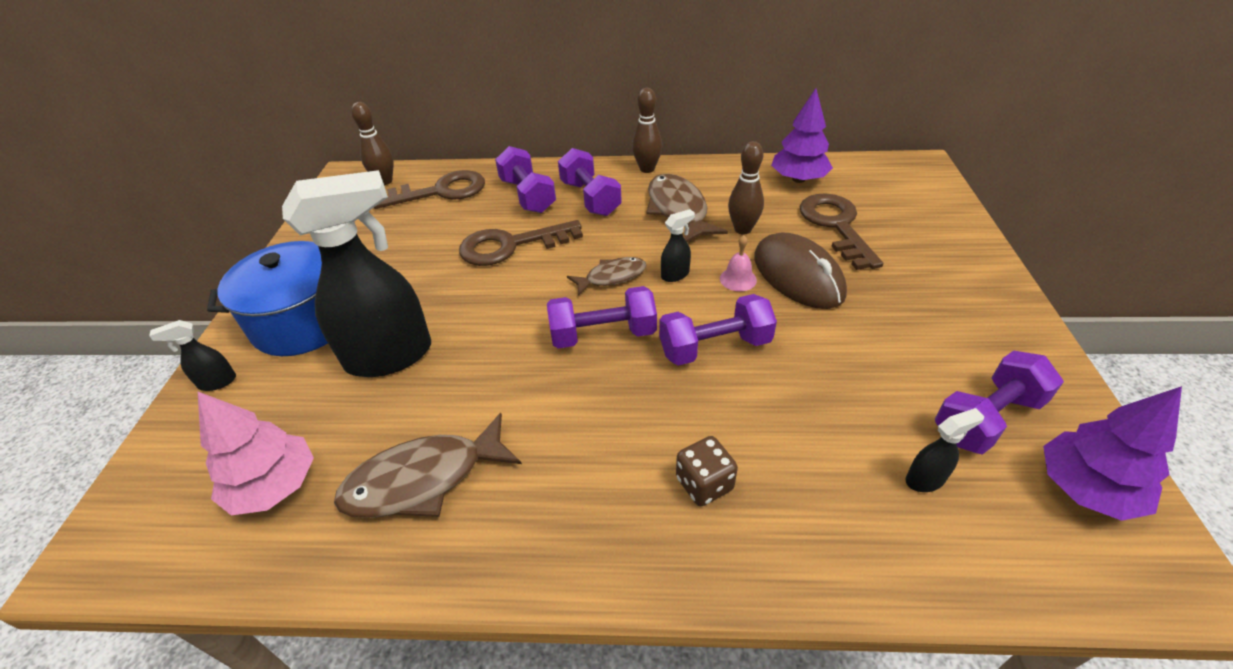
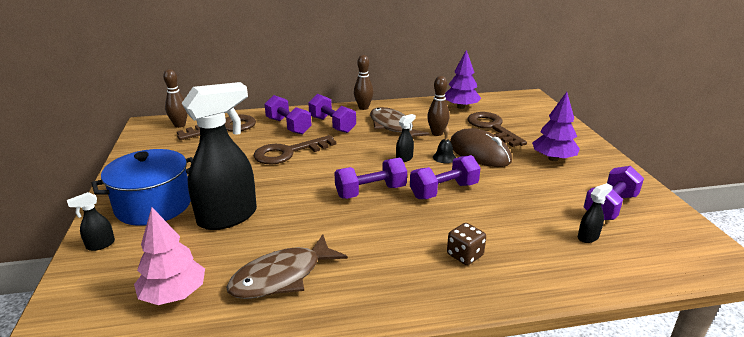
camera: 15 degrees left, 15 degrees down
(612, 277) = (364, 163): brown fish -> none
(738, 279) = (444, 157): pink bell -> black bell
(1086, 488) = (671, 230): purple tree -> purple tree (553, 158)

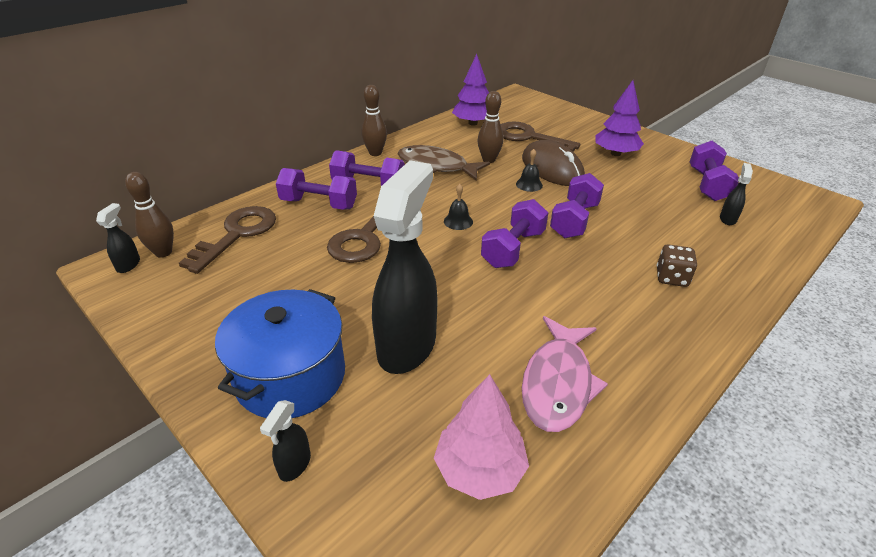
camera: 35 degrees left, 10 degrees up
(282, 277) = (558, 383): brown fish -> pink fish
(358, 163) = (458, 221): none -> black bell
(404, 158) = (495, 199): black spray bottle -> black spray bottle (129, 265)
(479, 153) = (552, 168): brown mouse -> brown mouse turned 45 degrees clockwise

